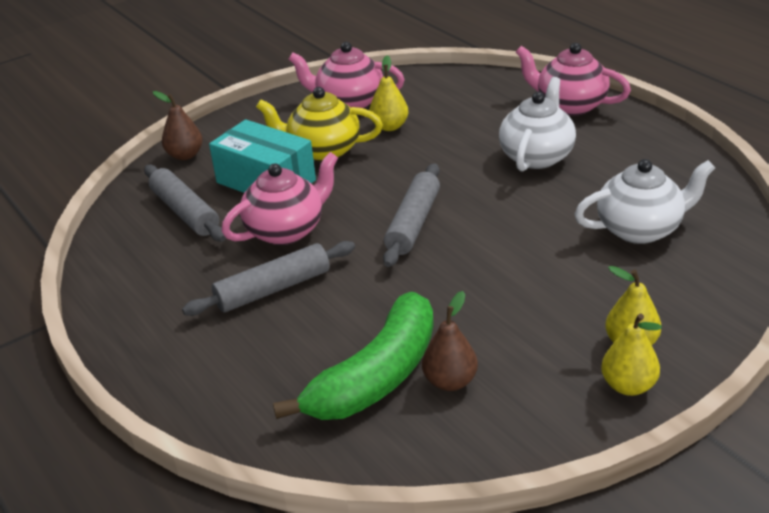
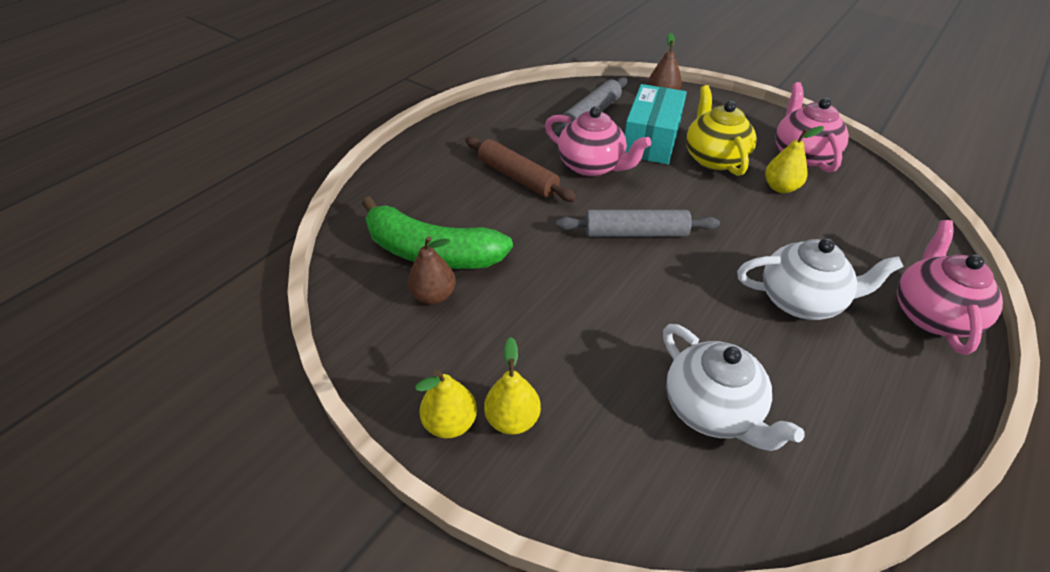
camera: 70 degrees right, 10 degrees up
(273, 289) = (517, 177): grey rolling pin -> brown rolling pin

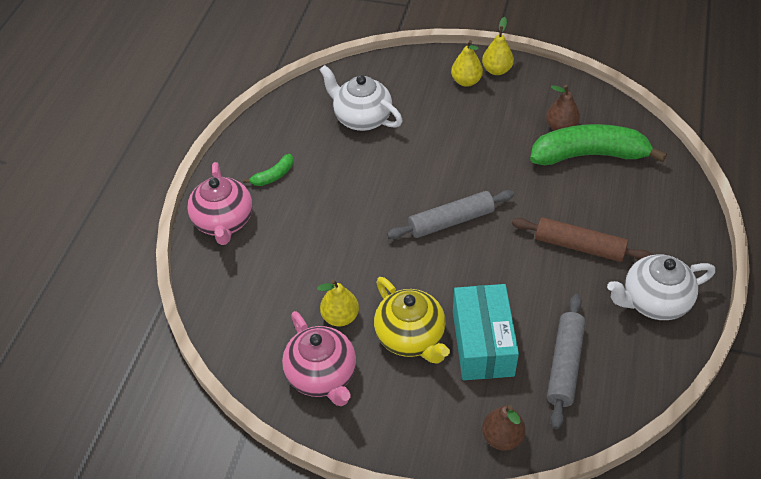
camera: 160 degrees right, 5 degrees up
(592, 166) = (522, 284): pink teapot -> none
(801, 300) = (315, 203): white teapot -> white teapot (653, 301)
(864, 357) = (273, 176): none -> green banana

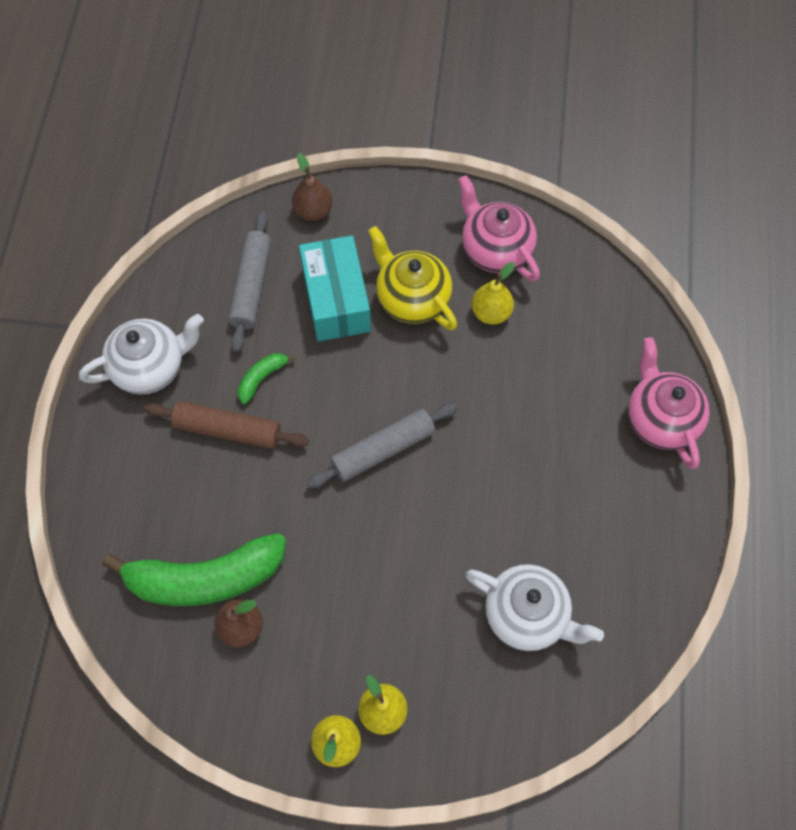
camera: 170 degrees right, 15 degrees up
(273, 176) = (622, 497): green banana -> green banana (262, 378)

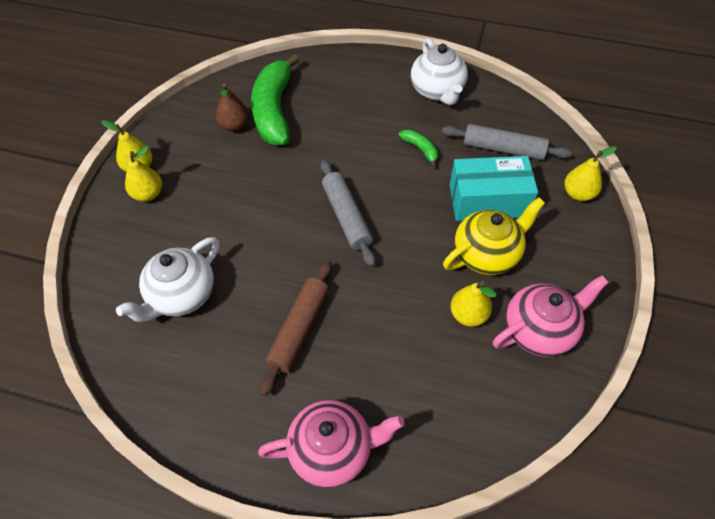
camera: 100 degrees right, 10 degrees down
(228, 430) = (381, 128): brown rolling pin -> brown rolling pin (299, 329)
(313, 211) = (578, 194): brown pear -> yellow pear

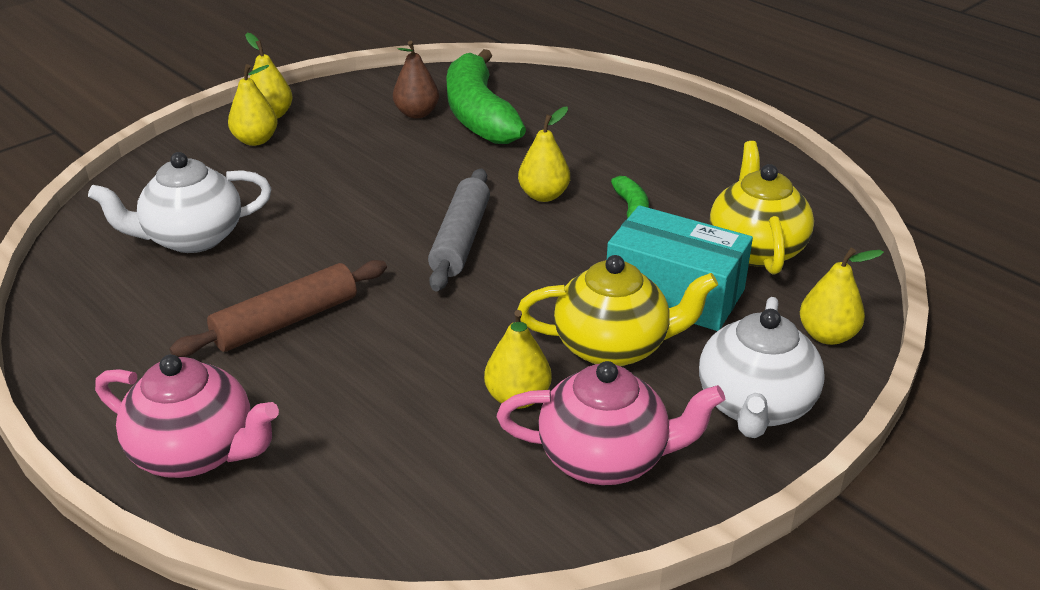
camera: 30 degrees right, 20 degrees down
(274, 110) = (479, 114): green banana -> green banana turned 45 degrees counterclockwise
(365, 160) = (543, 195): none -> yellow pear
(437, 91) = (718, 161): white teapot -> white teapot (754, 406)
(503, 149) = (755, 248): grey rolling pin -> yellow teapot

